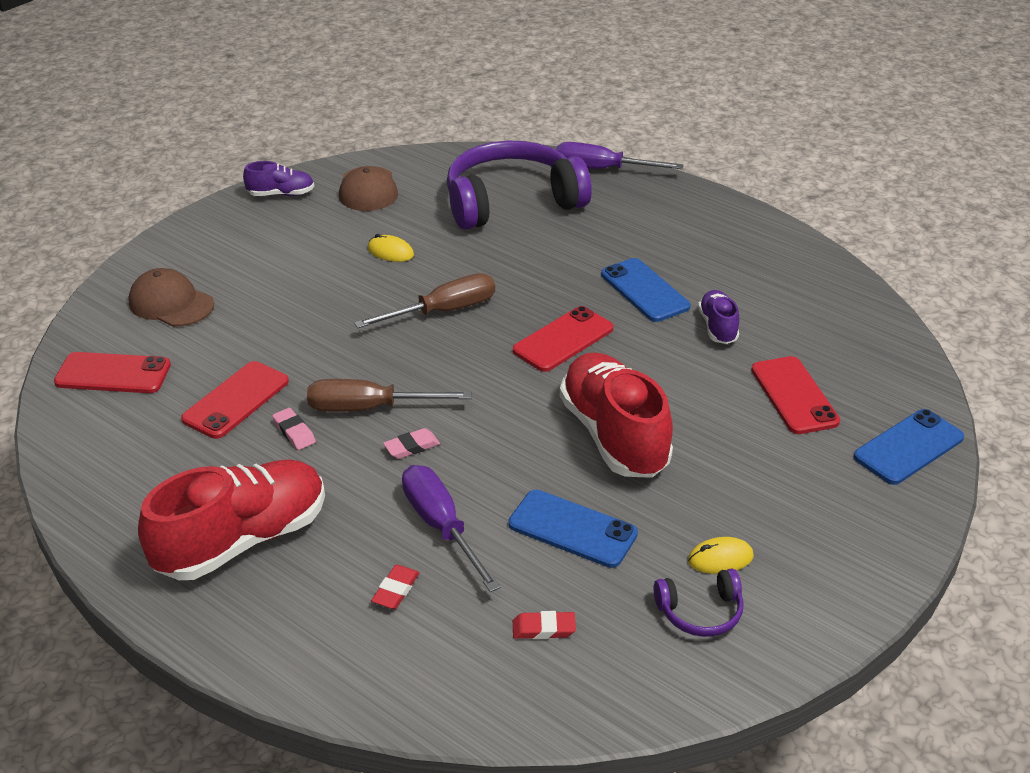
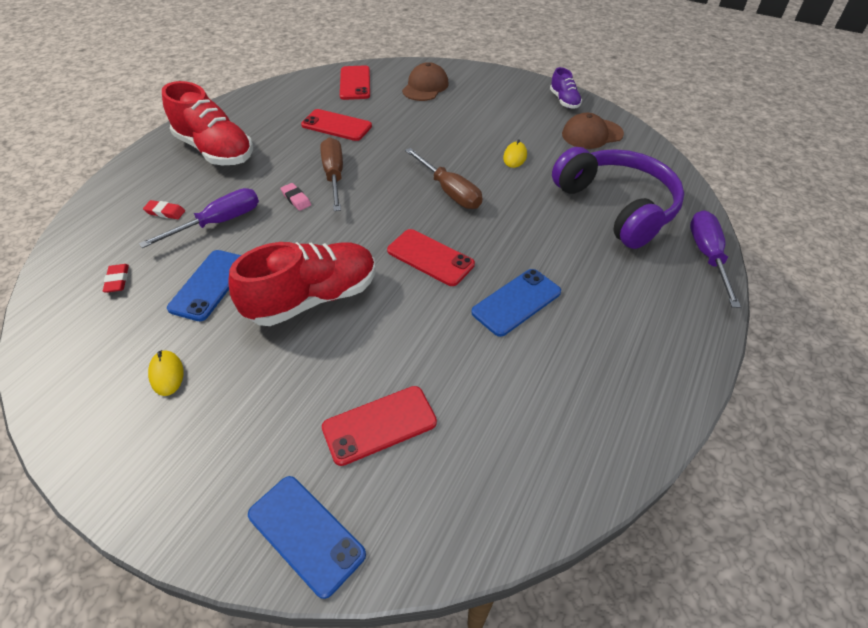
camera: 80 degrees right, 10 degrees up
(294, 432) = (308, 151): pink eraser -> none
(700, 612) = (112, 364): purple headphones -> none
(718, 327) = (475, 359): purple shoe -> none

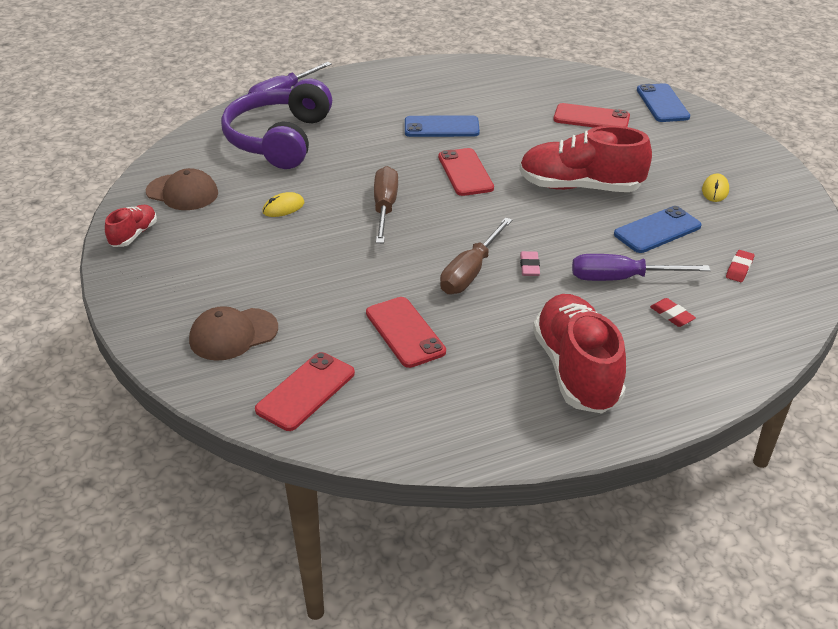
camera: 140 degrees left, 10 degrees down
(564, 101) = (134, 235): purple shoe -> red shoe

